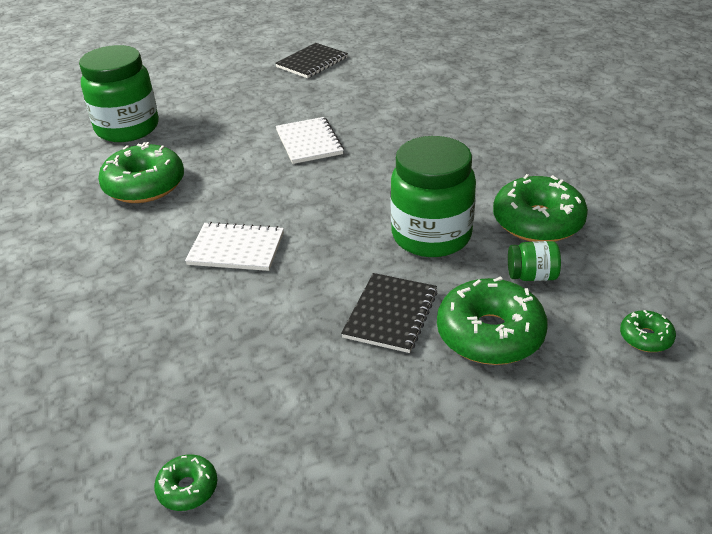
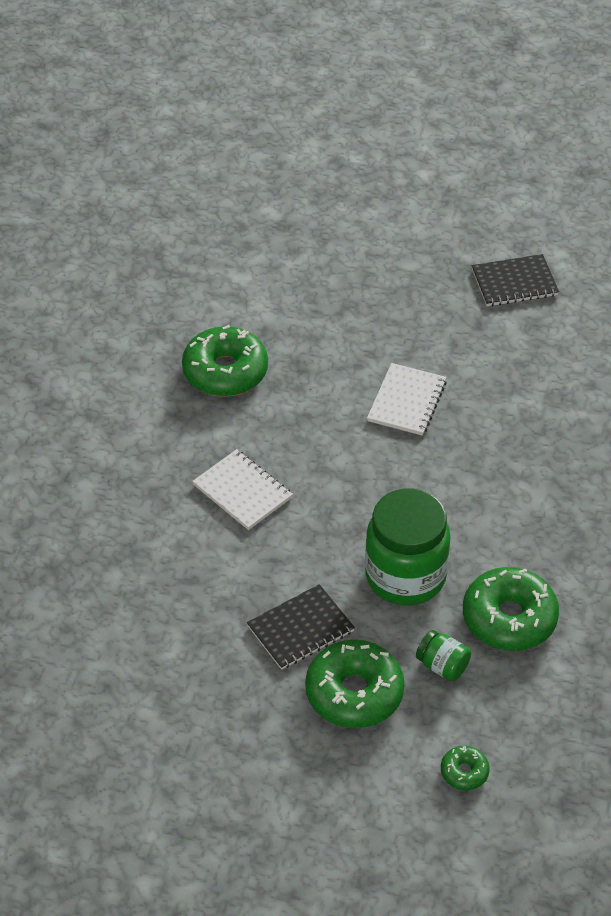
camera: 35 degrees right, 10 degrees up
(127, 128) = (263, 284): green jar -> none
(187, 488) = (59, 672): green donut -> none

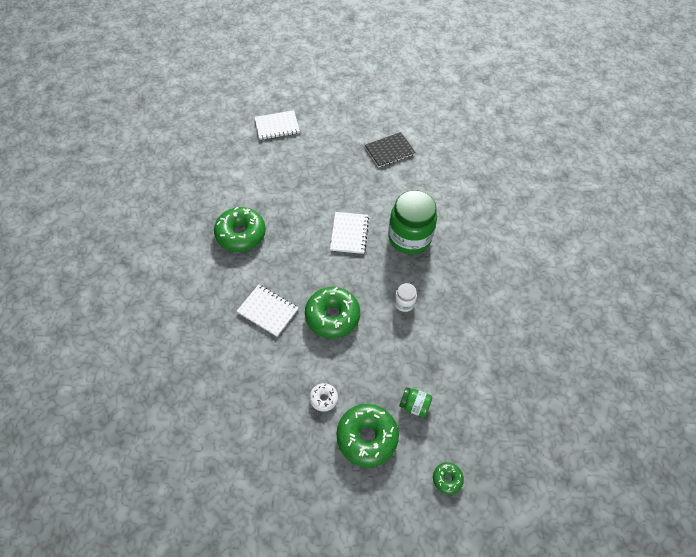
camera: 15 degrees left, 10 degrees up
(300, 629) = (323, 398): black notebook -> white donut
(327, 211) = (277, 126): none -> white notebook
(405, 576) = (377, 348): green jar -> green jar (409, 237)
(469, 520) = (404, 303): none -> white jar
(509, 618) = (444, 364): green donut -> green donut (332, 316)

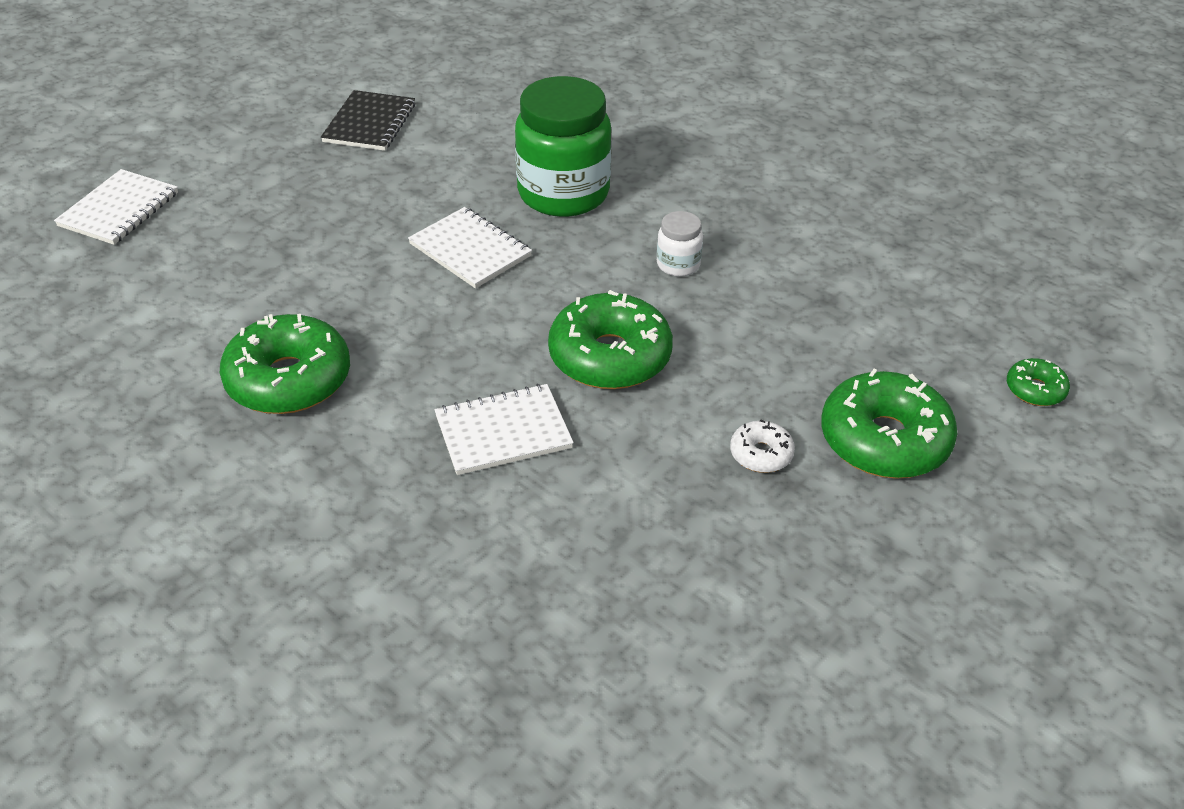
camera: 50 degrees left, 15 degrees down
(414, 405) = (876, 355): green jar -> none

